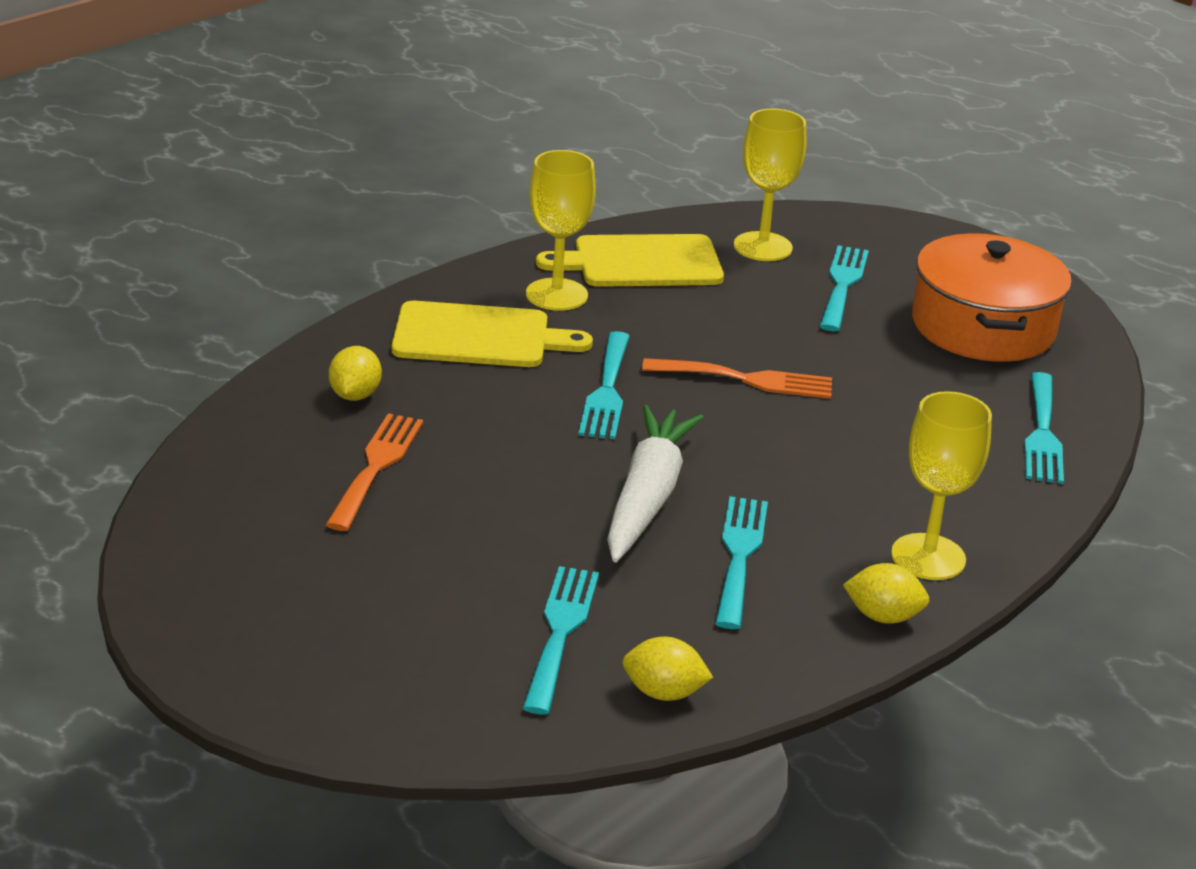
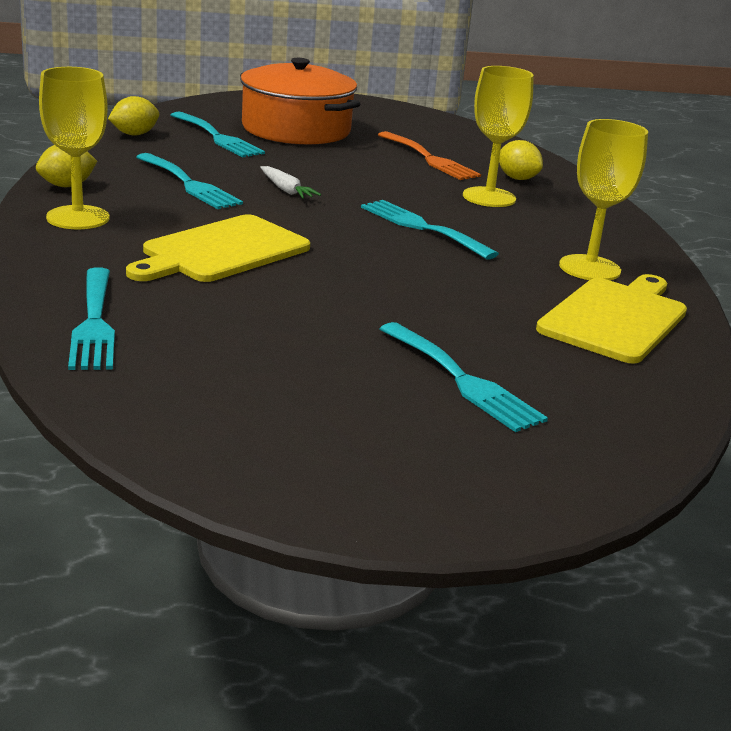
camera: 130 degrees right, 5 degrees down
(478, 337) = (552, 226): yellow cutting board -> yellow cutting board (221, 251)
(647, 497) = (286, 190): white carrot -> white carrot, size x0.46
(747, 379) = (365, 268): orange fork -> none
(763, 247) = (591, 384): yellow goblet -> yellow goblet (489, 197)
(982, 327) = (281, 402): orange pot -> orange pot (296, 129)
(1042, 433) = (94, 323): turquoise fork -> turquoise fork turned 150 degrees counterclockwise

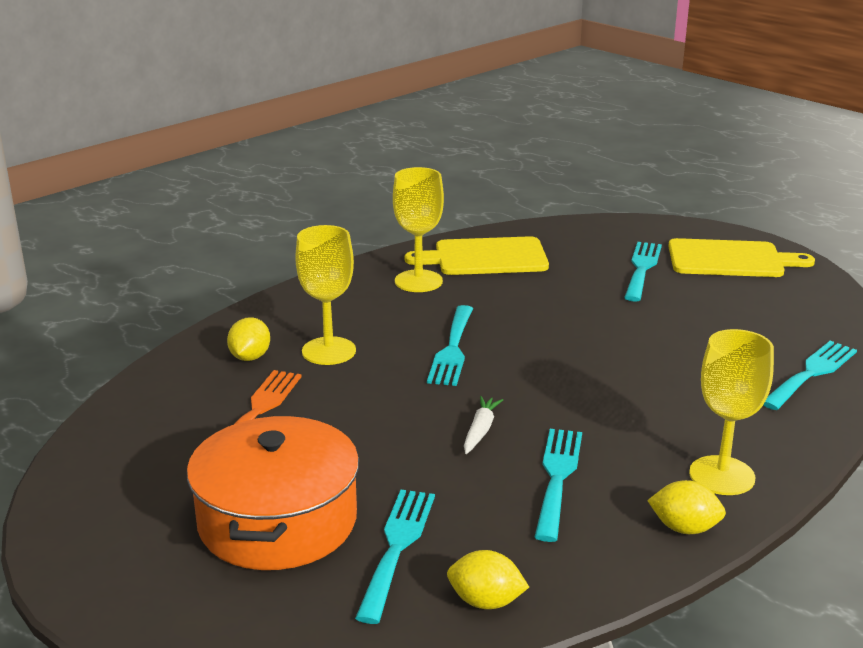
camera: 125 degrees left, 0 degrees up
(221, 251) = (646, 392): yellow cutting board -> yellow cutting board (730, 259)

